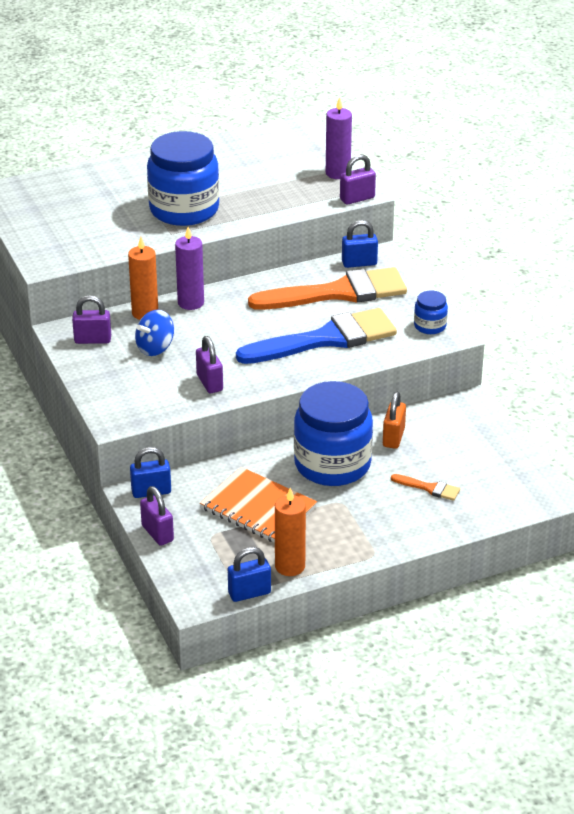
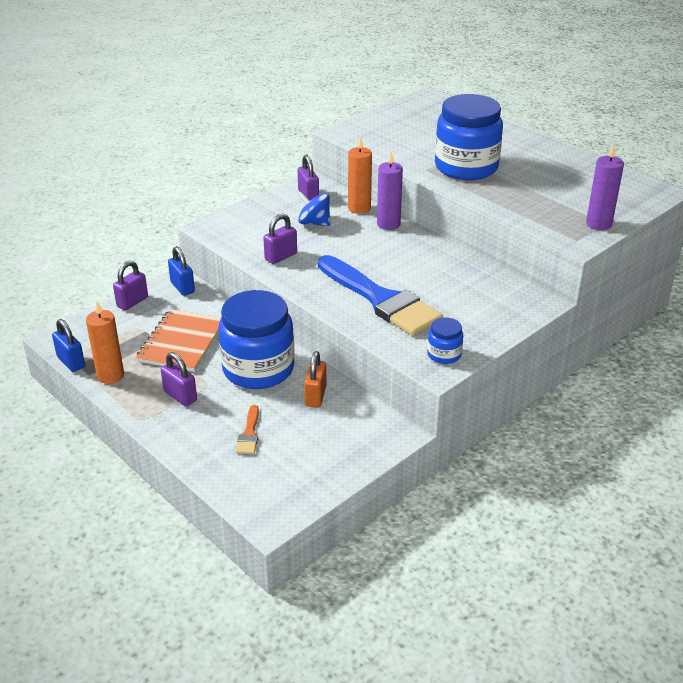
camera: 70 degrees right, 0 degrees up
(338, 293) = (459, 291): orange brush -> none
(357, 198) = (564, 242): purple padlock -> purple padlock (180, 396)
(359, 263) = (518, 293): blue padlock -> none
(393, 437) = (315, 396): orange padlock -> orange padlock turned 75 degrees counterclockwise

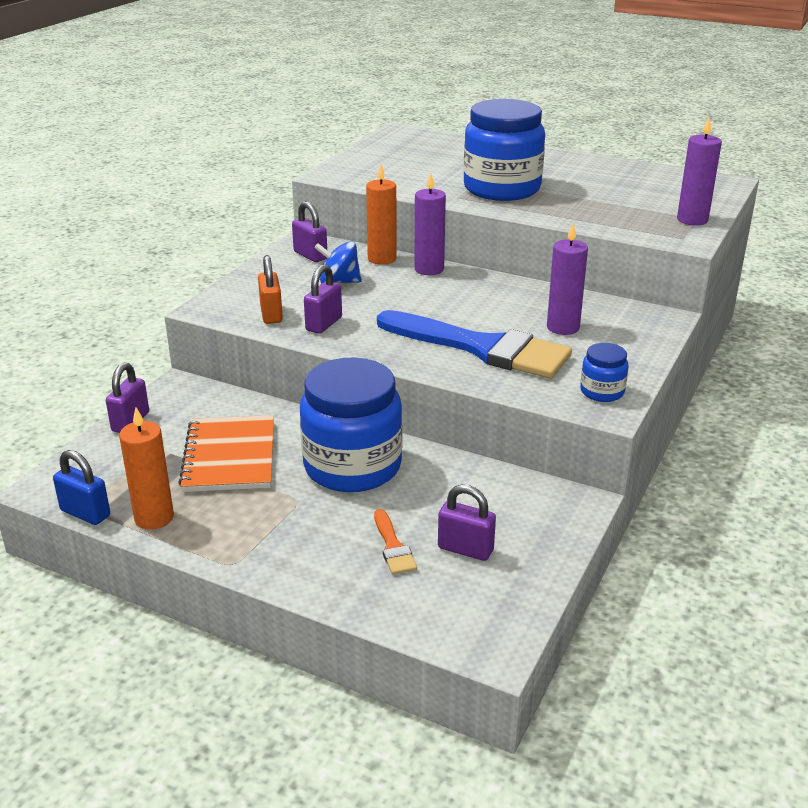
camera: 20 degrees left, 5 degrees down
(180, 396) = (269, 522): purple padlock -> purple padlock (465, 549)
(182, 287) = (189, 392): blue padlock -> none
(315, 396) = (447, 482): orange padlock -> orange padlock (271, 314)
(454, 295) = (563, 327): none -> purple candle

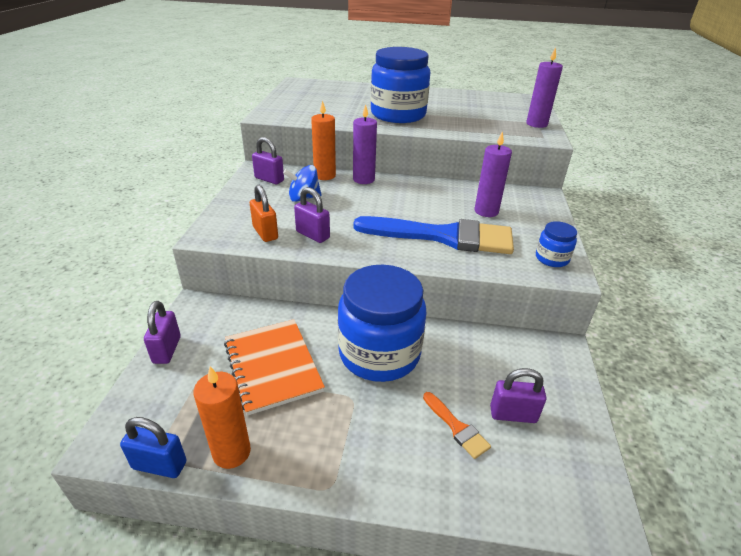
camera: 20 degrees left, 5 degrees up
(324, 324) = (312, 235): purple padlock -> purple padlock turned 60 degrees counterclockwise

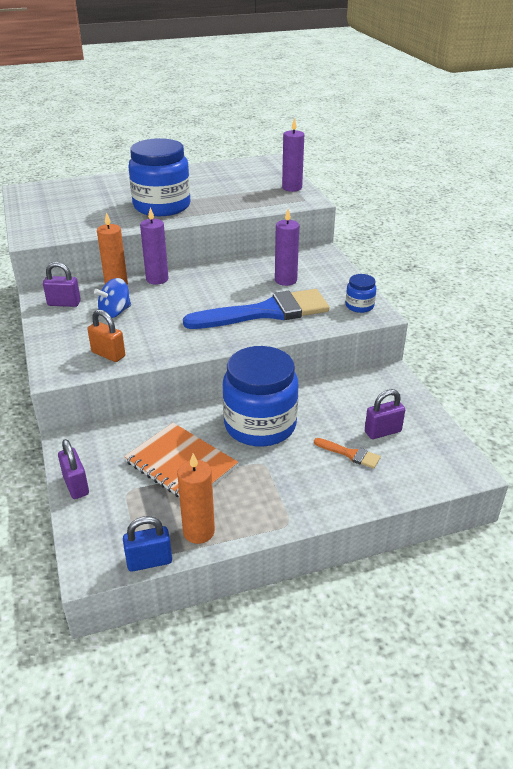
camera: 25 degrees left, 0 degrees up
(312, 235) = (153, 343): purple padlock -> none

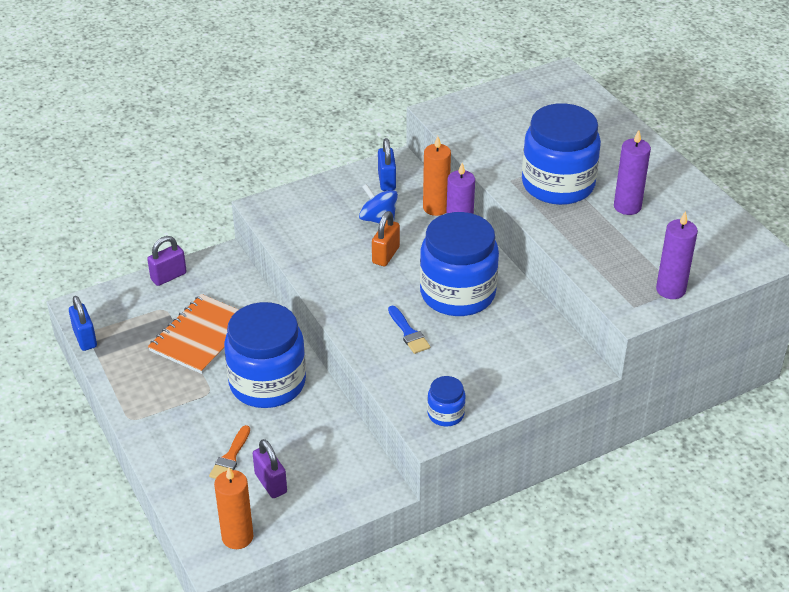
camera: 80 degrees right, 5 degrees up
(64, 303) = (386, 181): purple padlock -> blue padlock
(108, 354) = (299, 232): orange padlock -> orange padlock (385, 255)
(199, 532) = (118, 362): orange candle -> orange candle (237, 537)
(227, 287) = (457, 293): none -> blue jar
(266, 312) = (408, 333): blue brush -> blue brush, size x0.41
(285, 280) = (490, 341): purple candle -> purple candle (627, 206)

